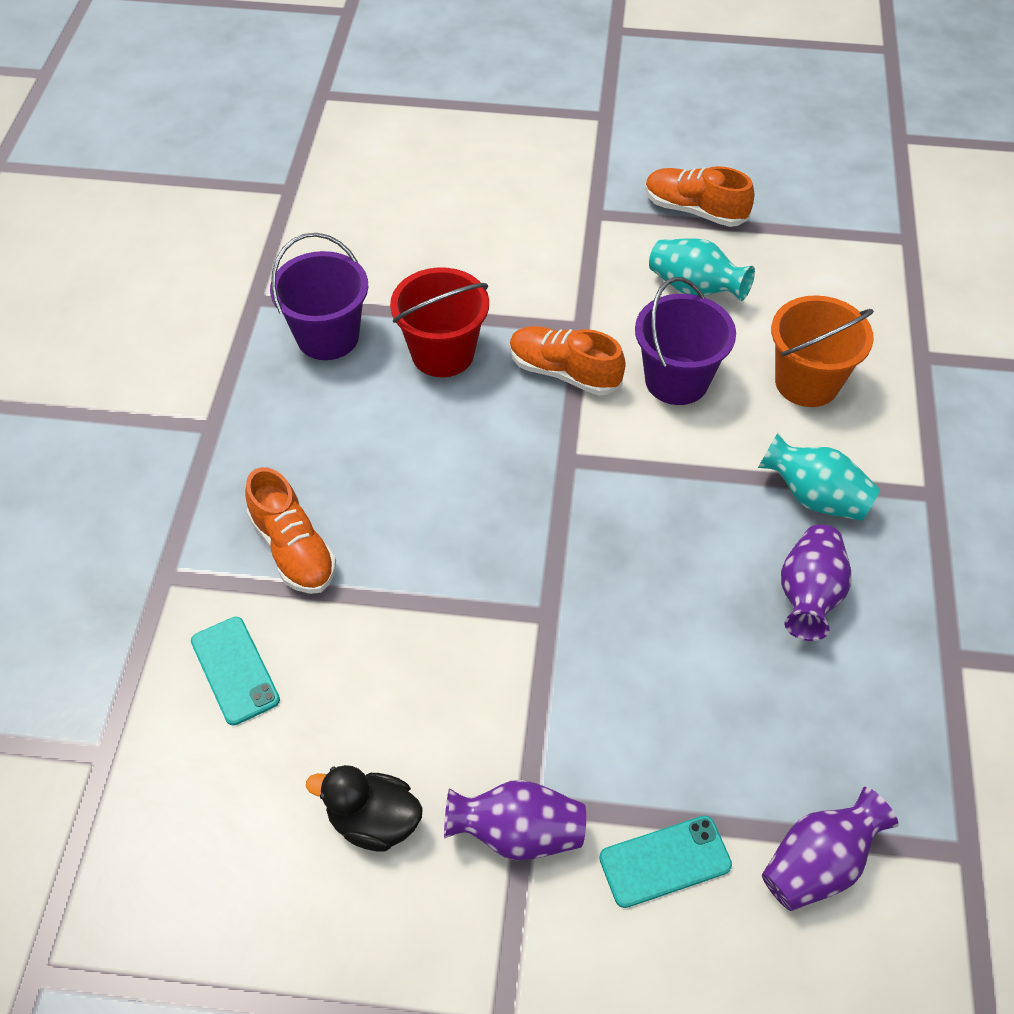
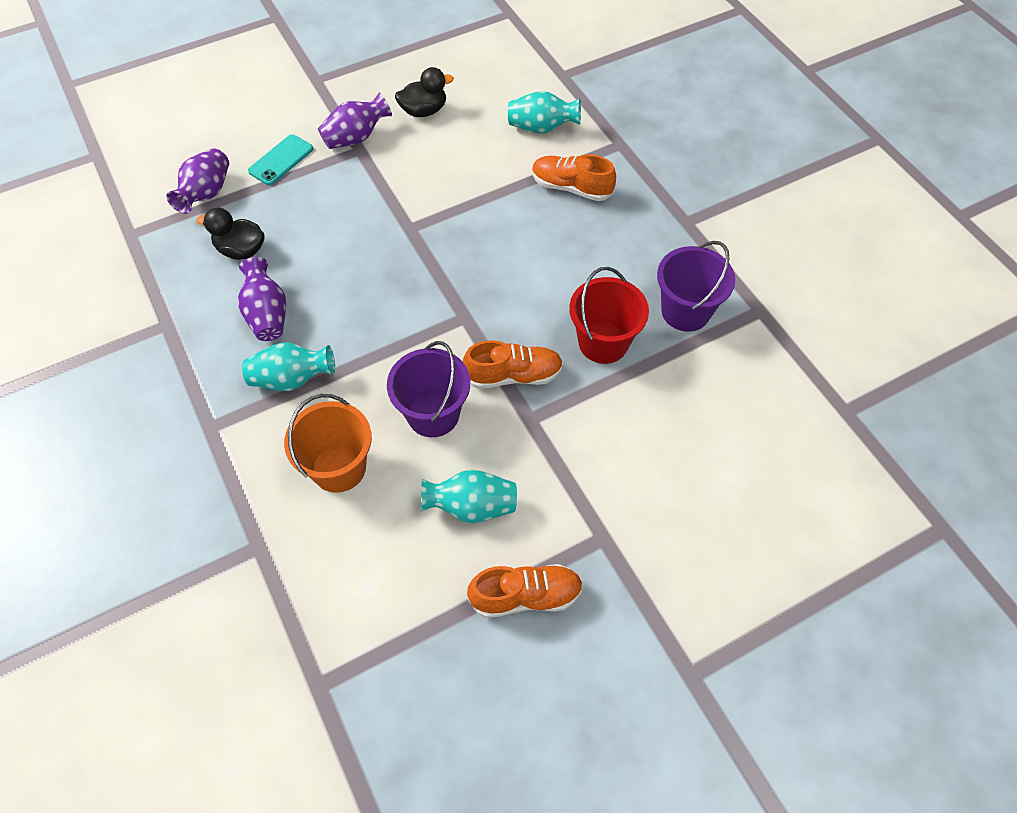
camera: 145 degrees right, 5 degrees up
(235, 670) = (542, 128): turquoise phone -> turquoise vase
(804, 718) = (241, 250): none -> black duck

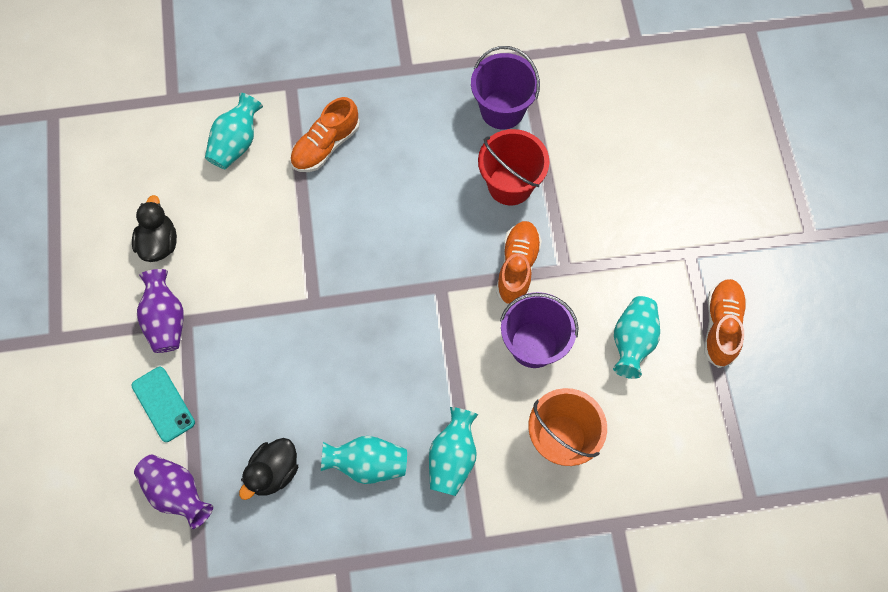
camera: 70 degrees left, 10 degrees up
(267, 314) = (367, 464): purple vase -> turquoise vase

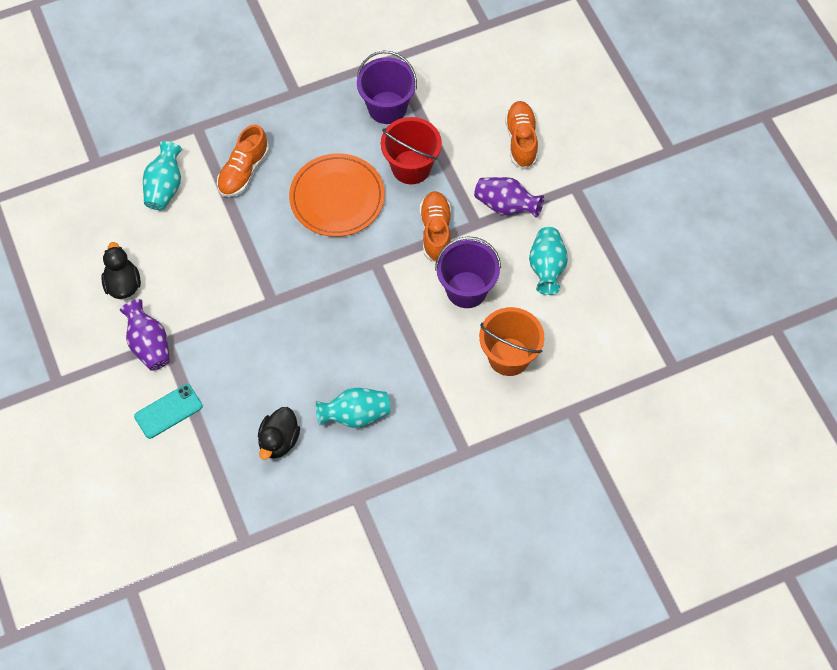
camera: 15 degrees left, 5 degrees down
(163, 404) = (168, 411): turquoise phone -> turquoise phone turned 75 degrees counterclockwise
(177, 493) = (202, 477): purple vase -> purple vase (506, 206)
(418, 200) = (337, 198): none -> orange plate
(452, 457) = (424, 393): turquoise vase -> none
(721, 326) = (615, 238): orange shoe -> orange shoe (521, 140)

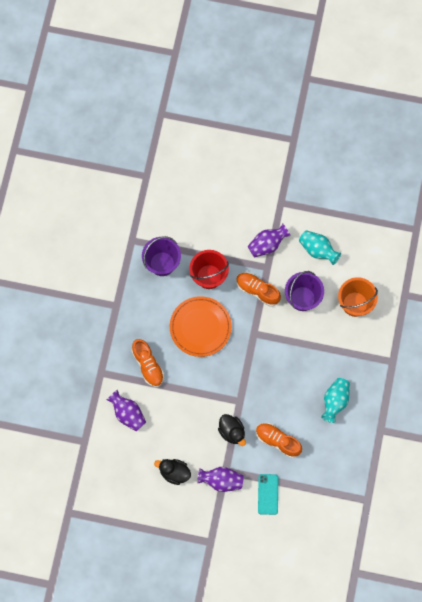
camera: 55 degrees left, 10 degrees up
(165, 187) = (127, 413): turquoise vase -> purple vase
(279, 441) = (323, 448): black duck -> black duck (232, 432)
(521, 140) = (233, 209): orange shoe -> orange shoe (278, 441)

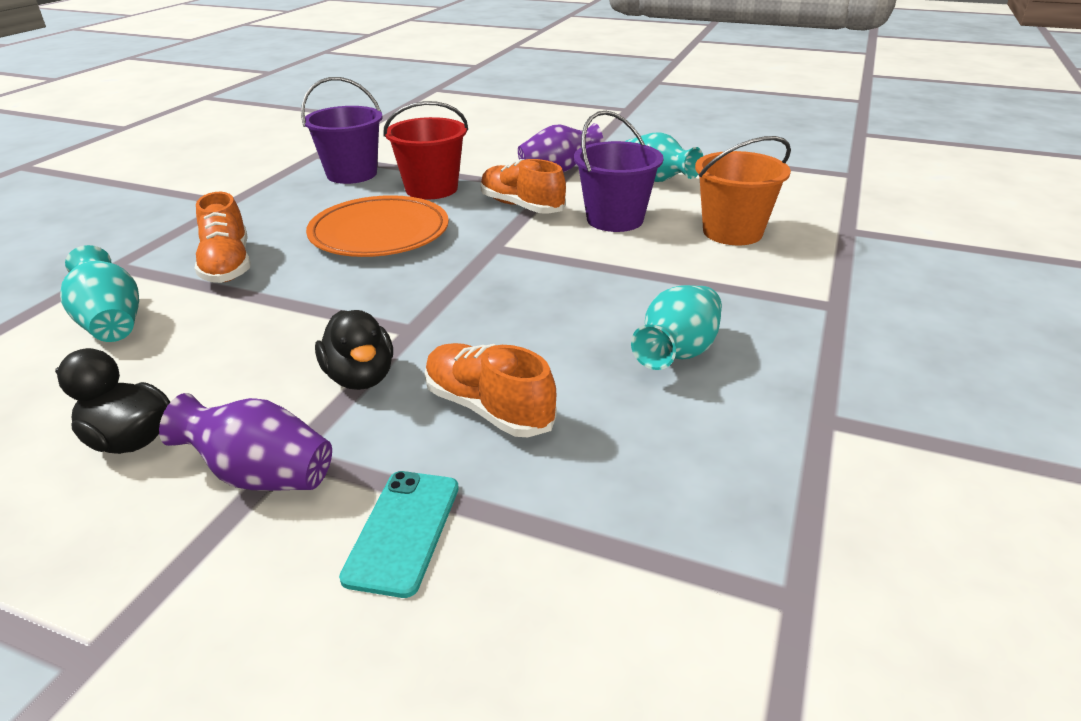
camera: 10 degrees right, 40 degrees down
(127, 413) = (111, 323): purple vase -> turquoise vase

